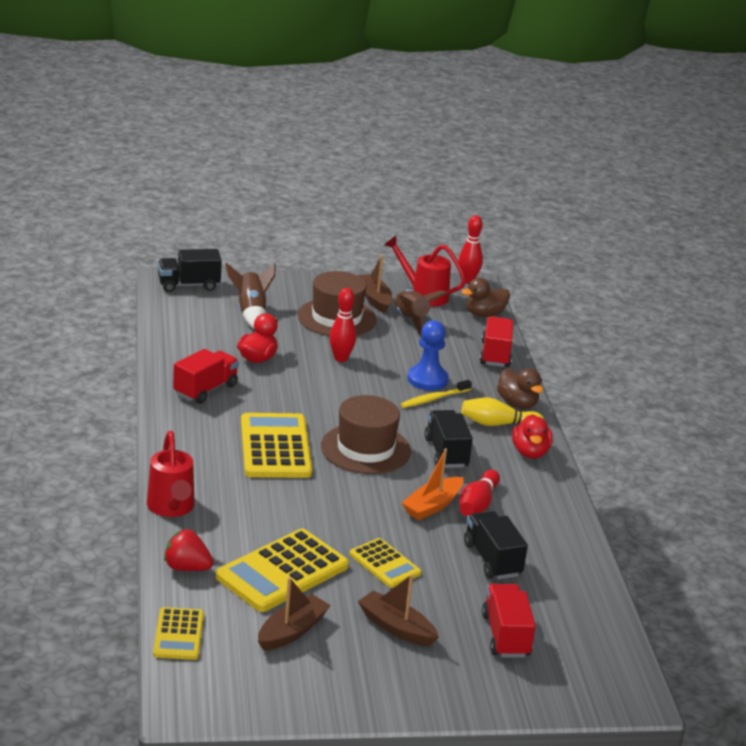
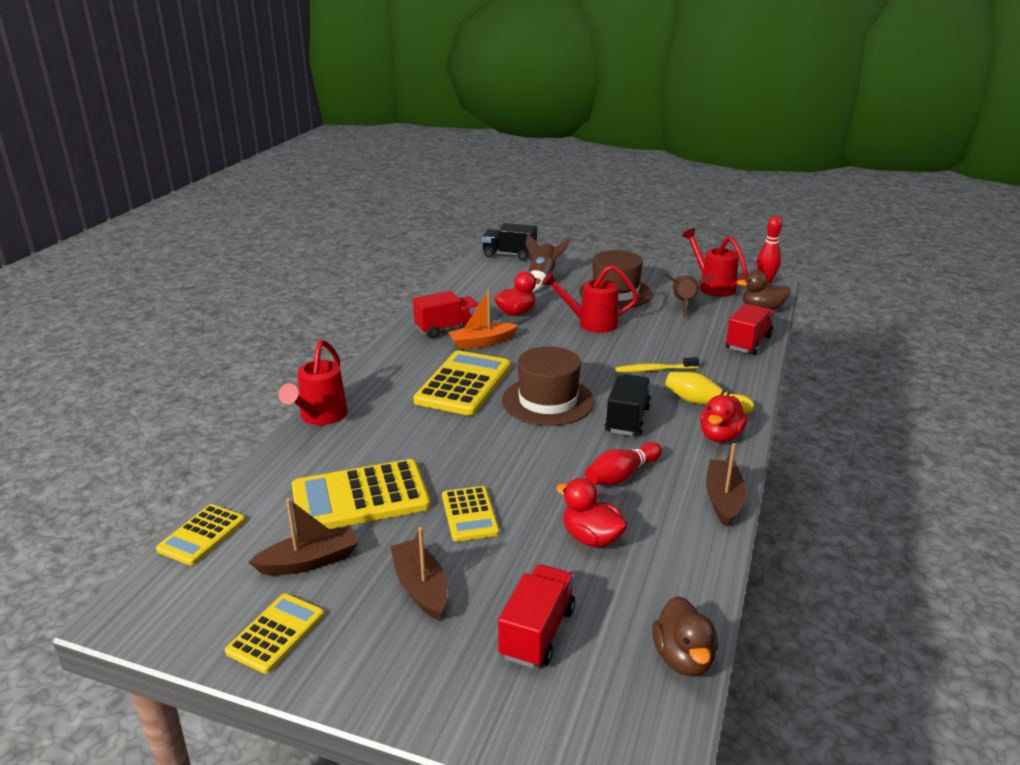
camera: 30 degrees right, 0 degrees up
(187, 568) = (277, 472): red strawberry -> none
(319, 687) = (276, 633): none -> yellow calculator
(341, 358) = (591, 323): red bowling pin -> red watering can
(374, 299) = (663, 284): brown boat -> brown boat (723, 499)
(427, 380) = (661, 353): blue pawn -> none
(432, 506) = (571, 467): orange boat -> orange boat (482, 342)
(492, 560) = (591, 538): black truck -> red duck
(517, 403) = (740, 388): brown duck -> brown duck (683, 658)

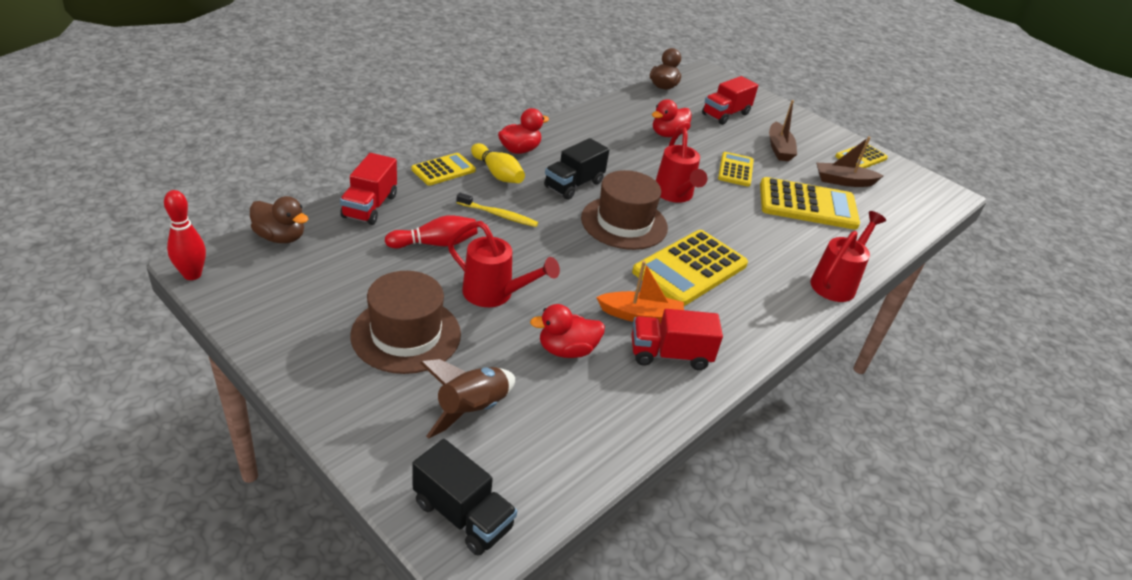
camera: 160 degrees left, 10 degrees up
(202, 535) = (917, 219): yellow calculator -> yellow calculator (443, 170)
(591, 538) = (668, 134): red duck -> red duck turned 75 degrees clockwise
(621, 475) = (618, 154): red bowling pin -> red bowling pin (435, 243)
(684, 304) = (352, 279): brown rocket -> none
(712, 287) = (271, 293): red watering can -> red watering can (675, 195)
(723, 499) = (568, 122): brown boat -> none
(748, 342) = (370, 206): red truck -> red truck turned 45 degrees counterclockwise

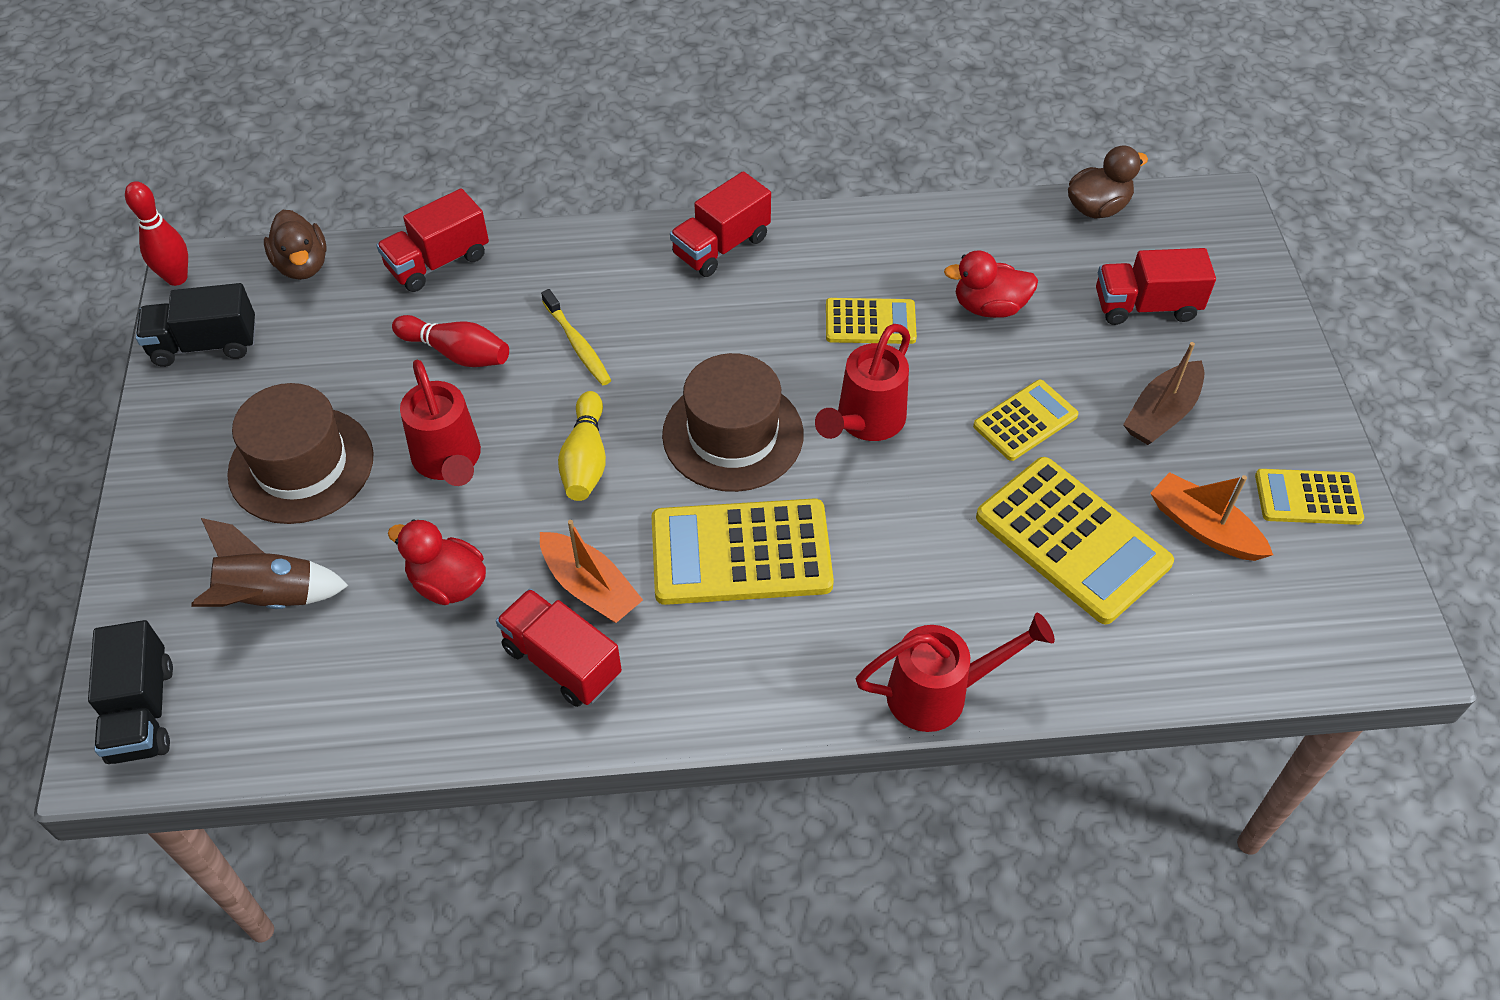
camera: 45 degrees right, 15 degrees up
(443, 170) = (582, 240): yellow calculator -> yellow calculator (870, 322)
(497, 173) = (647, 275): yellow bowling pin -> yellow bowling pin (585, 459)
(520, 150) = (721, 246): red duck -> red truck
(574, 185) = (732, 339): black truck -> black truck (205, 345)
(843, 181) = (1203, 528): brown boat -> orange boat

